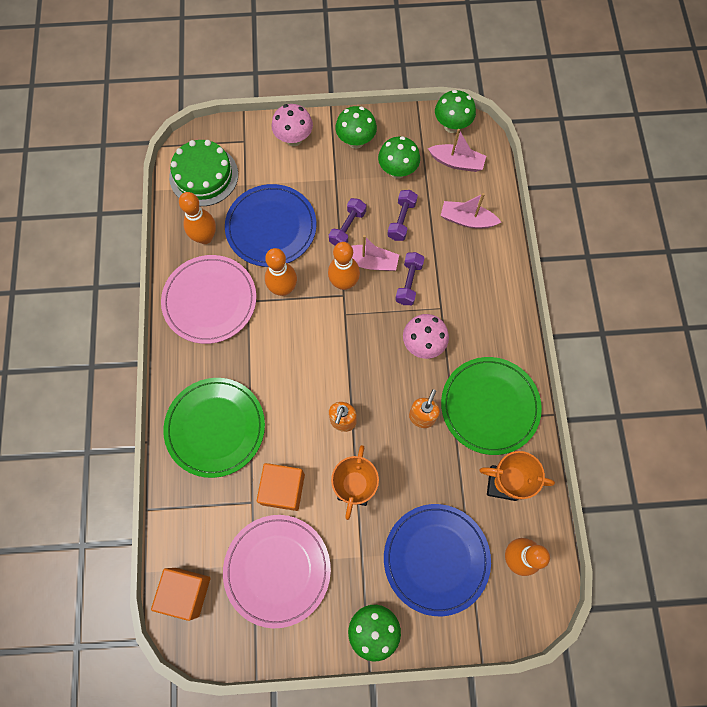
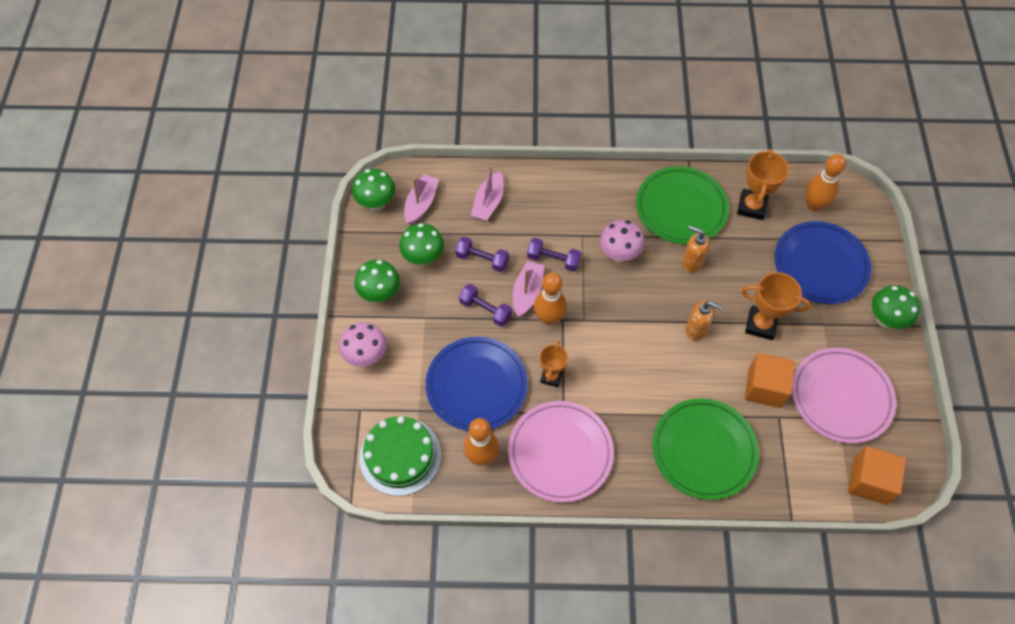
camera: 85 degrees left, 10 degrees down
(283, 289) = (551, 376): orange bowling pin -> orange trophy

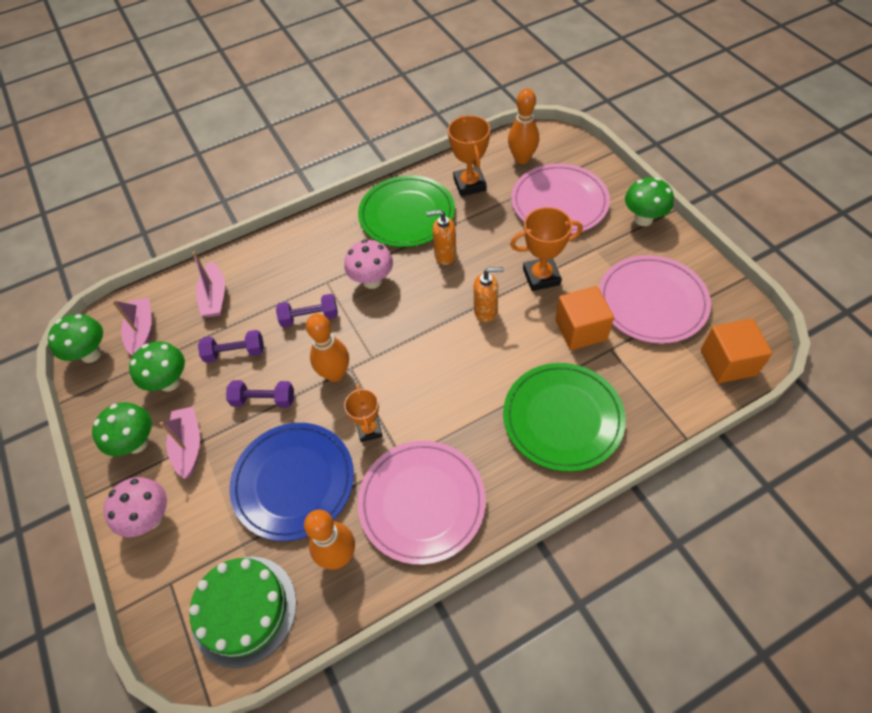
camera: 25 degrees left, 5 degrees down
(527, 292) = (299, 361): pink boat -> pink boat (188, 445)
(820, 265) = (559, 202): blue plate -> pink plate

